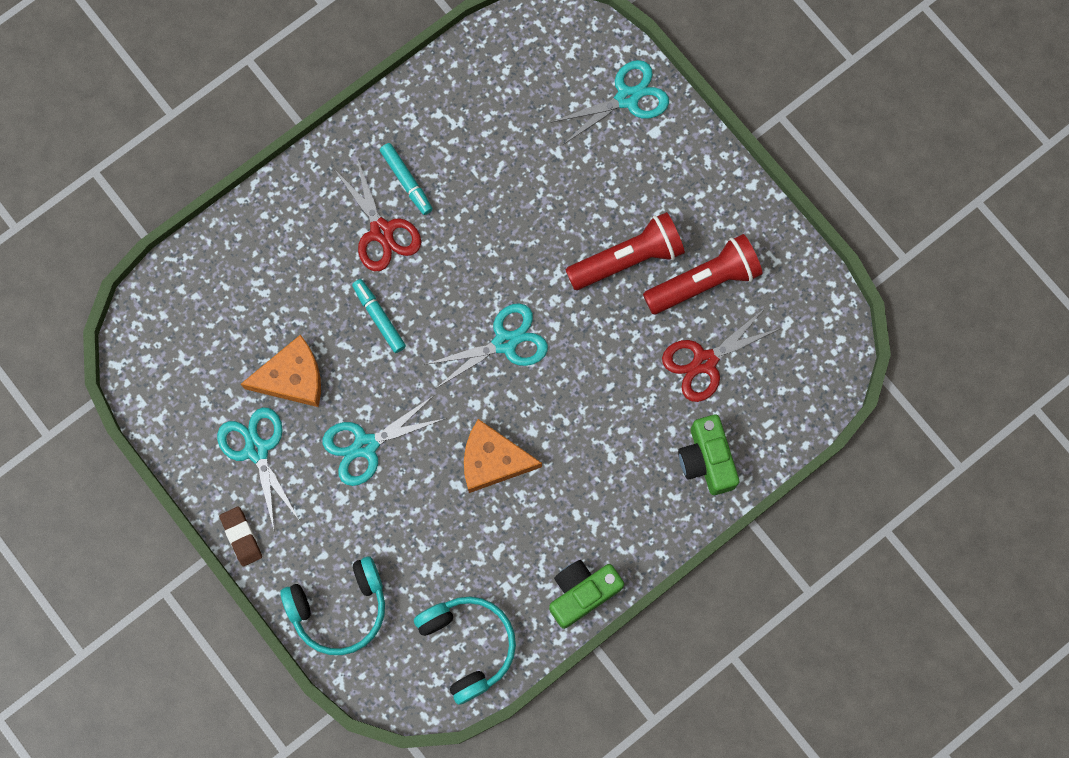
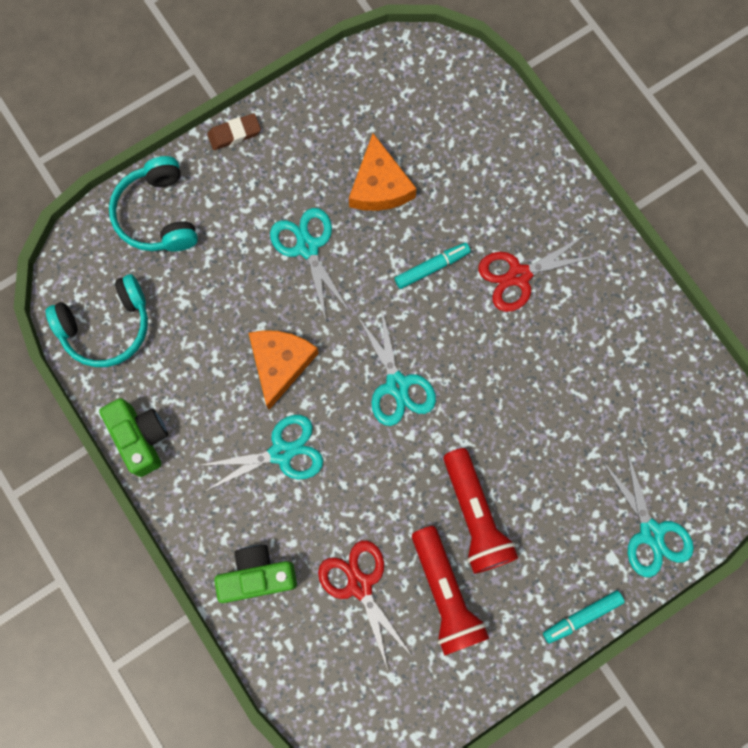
camera: 95 degrees right, 0 degrees up
(256, 449) = (314, 150): turquoise scissors -> turquoise scissors (281, 452)
(406, 181) = (569, 303): turquoise marker -> turquoise marker (582, 616)

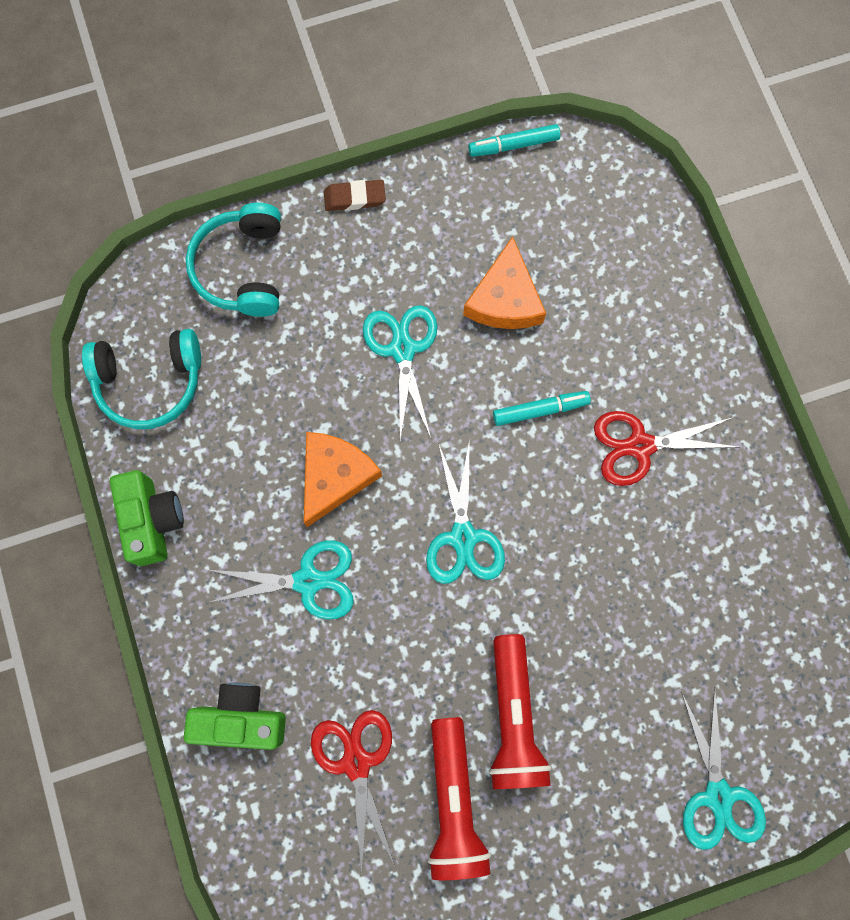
camera: 15 degrees right, 0 degrees up
(582, 616) = (608, 874): turquoise marker -> turquoise marker (513, 145)

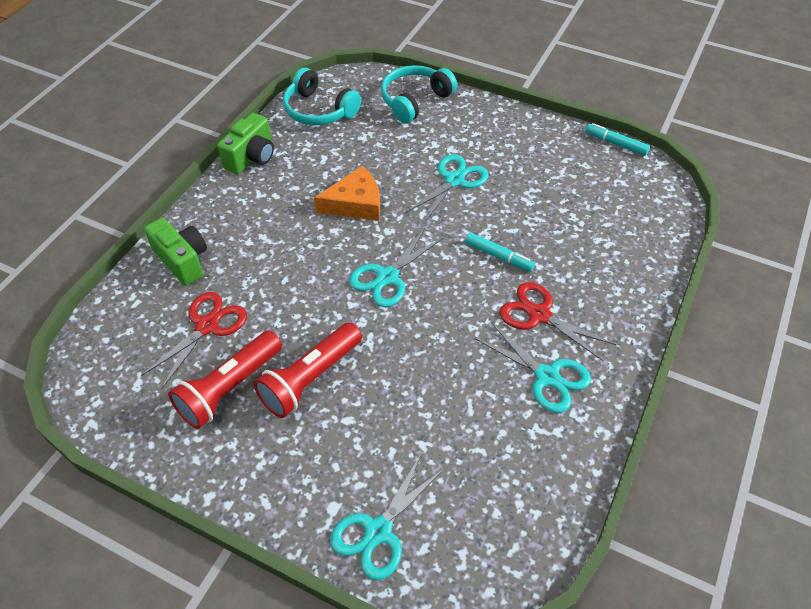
camera: 45 degrees right, 25 degrees down
(308, 580) = (287, 233): turquoise scissors -> turquoise scissors (547, 377)
(354, 198) = (503, 111): brown eraser -> none
(505, 299) = (535, 198): orange cheese -> none

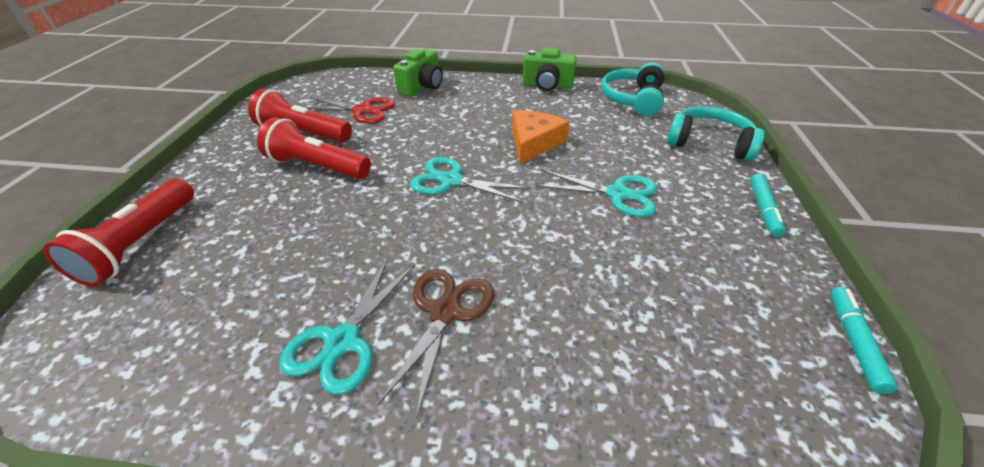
camera: 70 degrees right, 10 degrees down
(355, 203) = (534, 142): orange cheese -> orange cheese turned 120 degrees counterclockwise
(378, 532) = (141, 243): turquoise scissors -> red flashlight
(498, 256) = (524, 253): turquoise marker -> turquoise marker (763, 209)
(539, 315) = (445, 312): red scissors -> brown scissors

